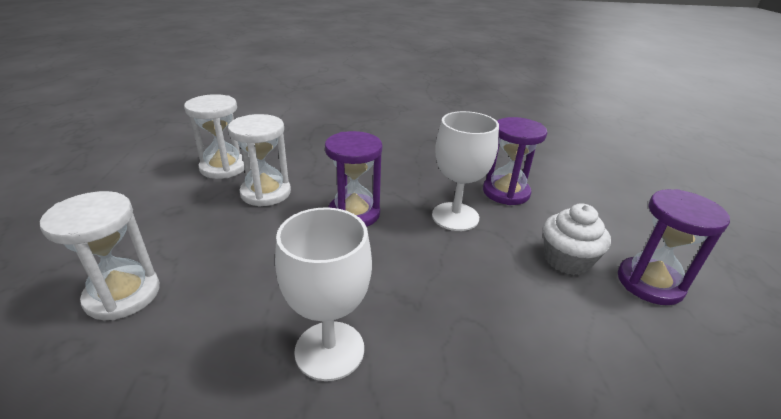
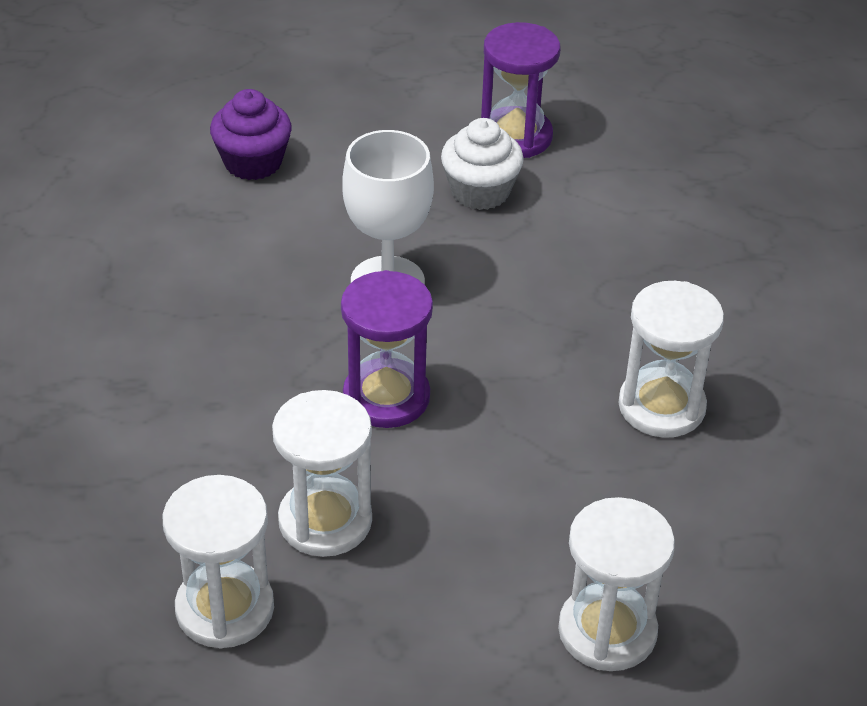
camera: 90 degrees left, 10 degrees up
(329, 350) = (661, 406): white goblet -> white hourglass
(506, 192) = (313, 218): purple hourglass -> none
(546, 174) = (253, 162): none -> purple cupcake

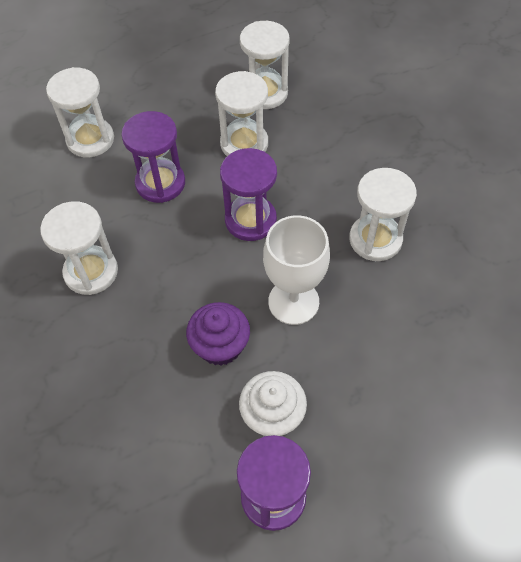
camera: 160 degrees right, 15 degrees up
(222, 314) = (375, 239): none -> white hourglass
(253, 162) = (450, 376): purple cupcake -> purple cupcake (220, 345)
(505, 502) = (160, 183): none -> purple hourglass

